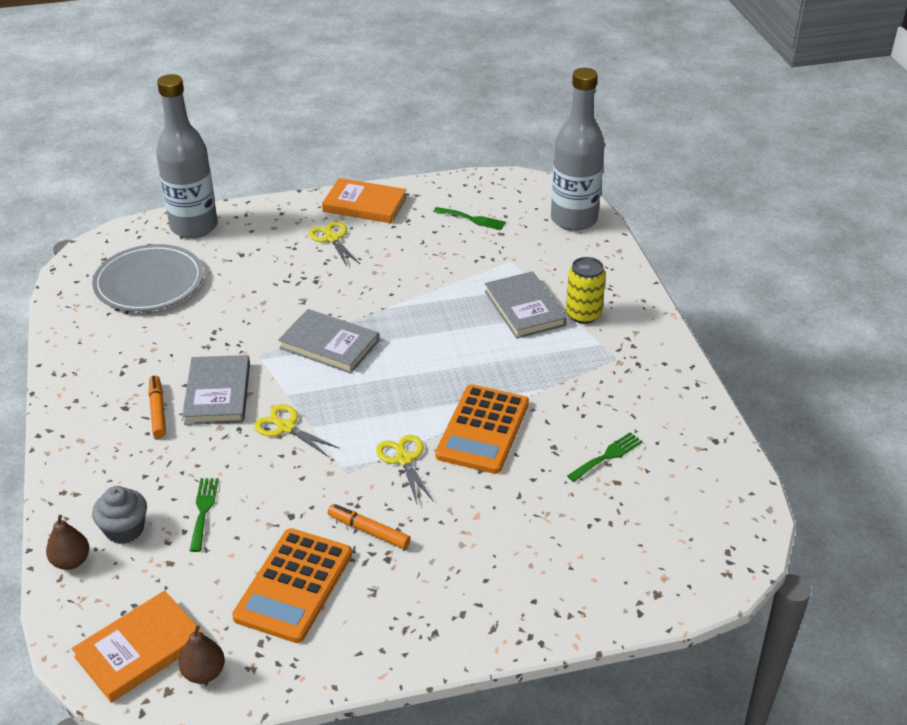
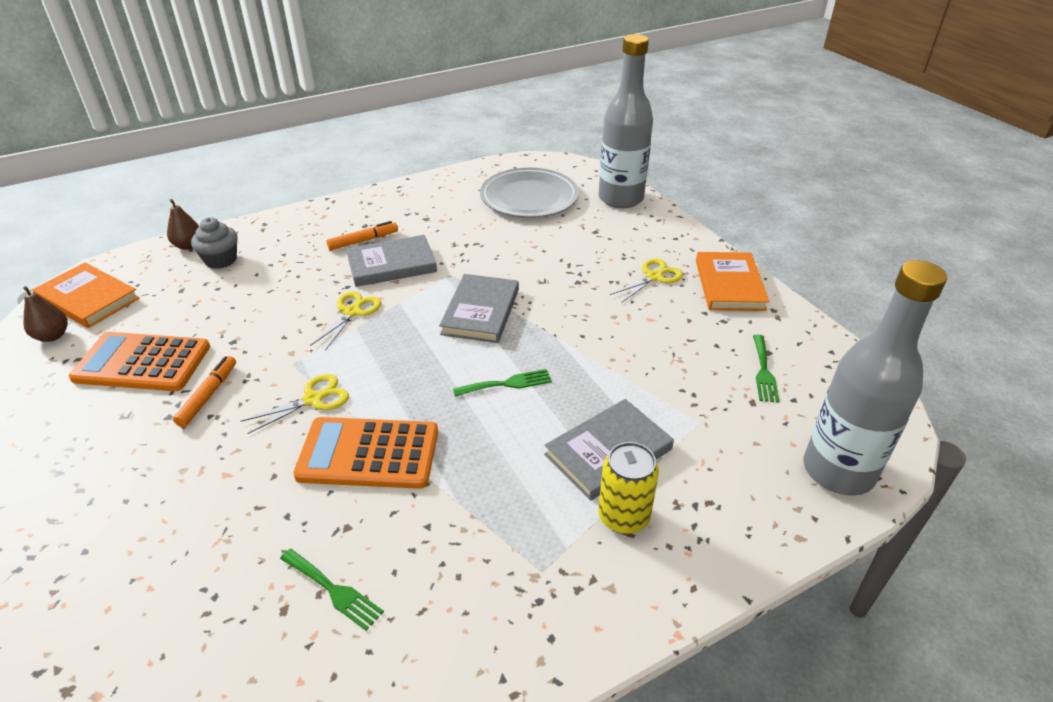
camera: 75 degrees right, 0 degrees up
(203, 510) = (241, 292): green fork -> green fork (507, 384)

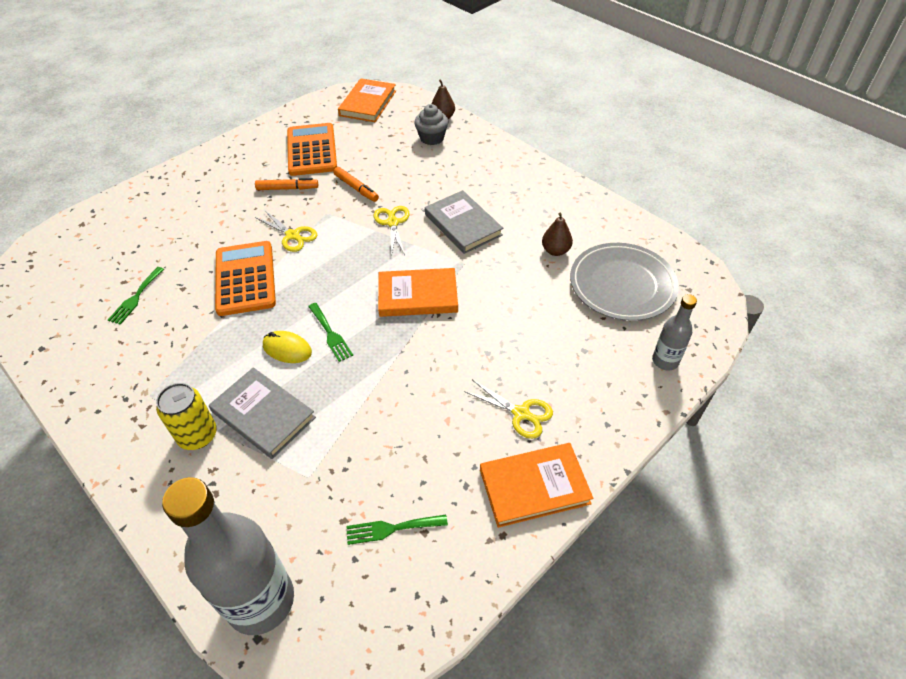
camera: 75 degrees right, 10 degrees up
(52, 336) = (327, 107): brown pear -> brown pear (555, 251)
(352, 312) = (392, 223): yellow scissors -> yellow scissors turned 105 degrees counterclockwise
(363, 241) = (489, 198): orange marker -> orange marker (356, 188)
(480, 311) = (418, 295): grey book -> orange book
(515, 422) = (287, 349): none -> yellow mouse
(620, 198) = (665, 361): grey bottle -> grey bottle, size x0.50

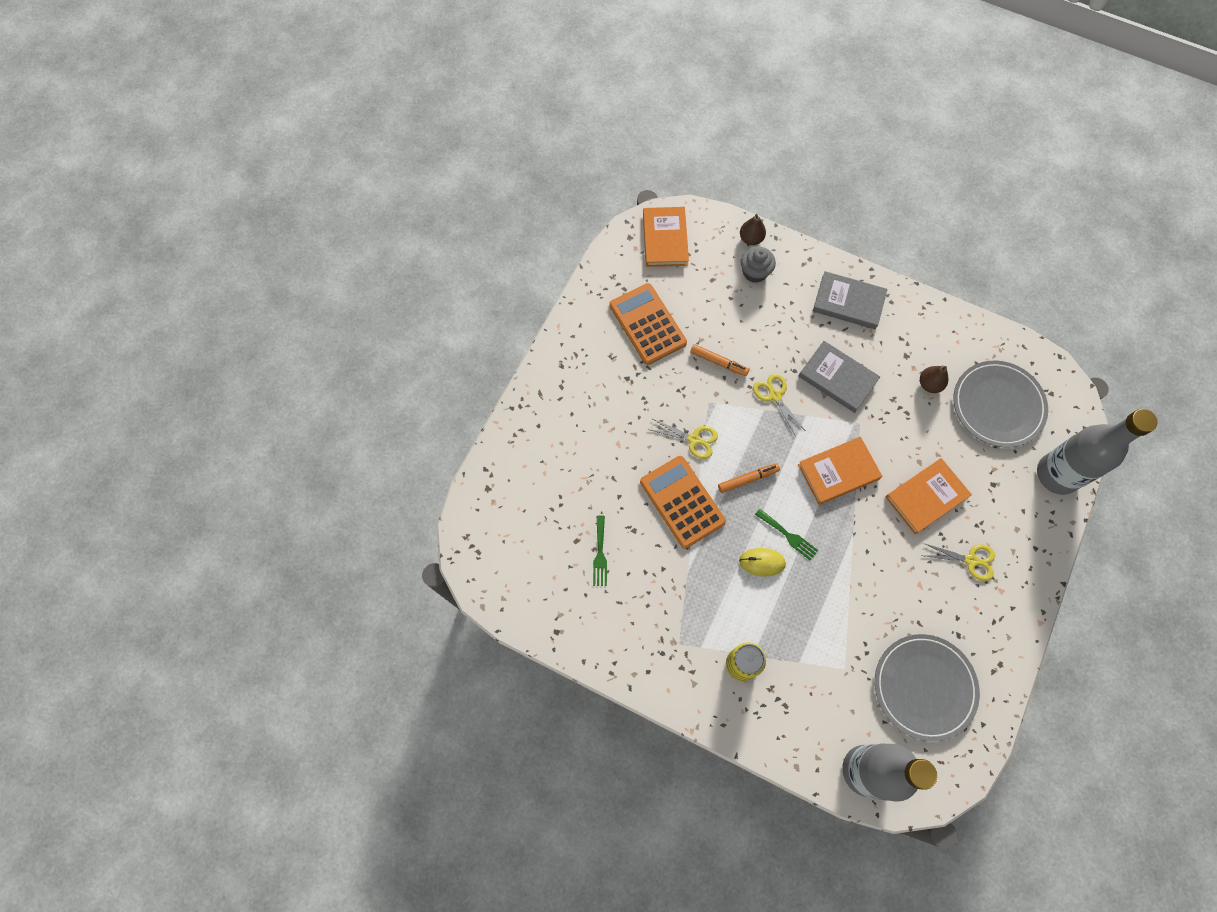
camera: 20 degrees left, 20 degrees up
(263, 414) = (780, 629): grey book -> grey book (848, 302)
(287, 188) = (654, 383): orange marker -> orange marker (748, 479)
(391, 529) = (924, 687): green fork -> grey plate
(534, 486) = (1006, 619): orange book -> orange book (926, 497)
(665, 361) = (1057, 474): grey bottle -> grey bottle, size x2.01

